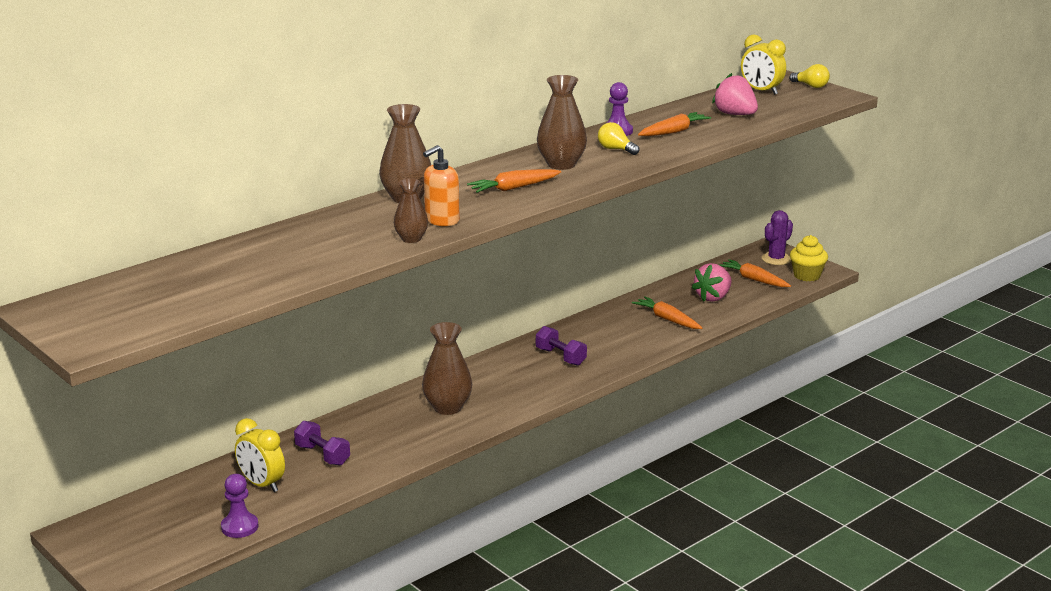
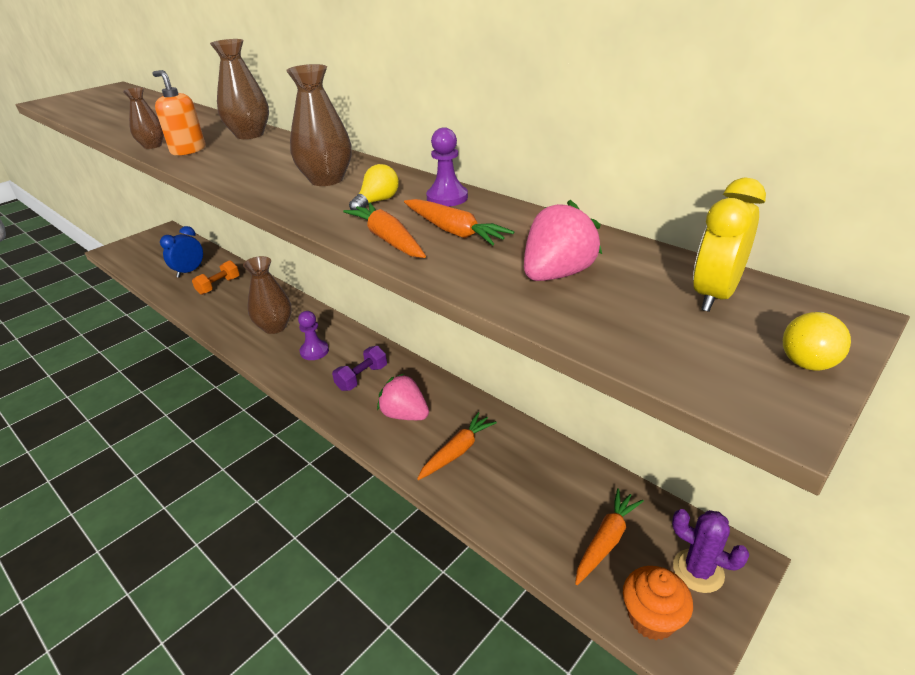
camera: 85 degrees right, 10 degrees up
(239, 527) = (142, 273): purple pawn -> purple pawn (314, 351)
(262, 484) = (189, 271): yellow clock -> blue clock
(322, 455) = (219, 286): purple dumbbell -> orange dumbbell
(513, 188) = (259, 167): orange carrot -> orange carrot (388, 239)
(713, 297) = (531, 493): pink strawberry -> pink strawberry (405, 415)
(807, 275) = (651, 618): yellow cupcake -> orange cupcake

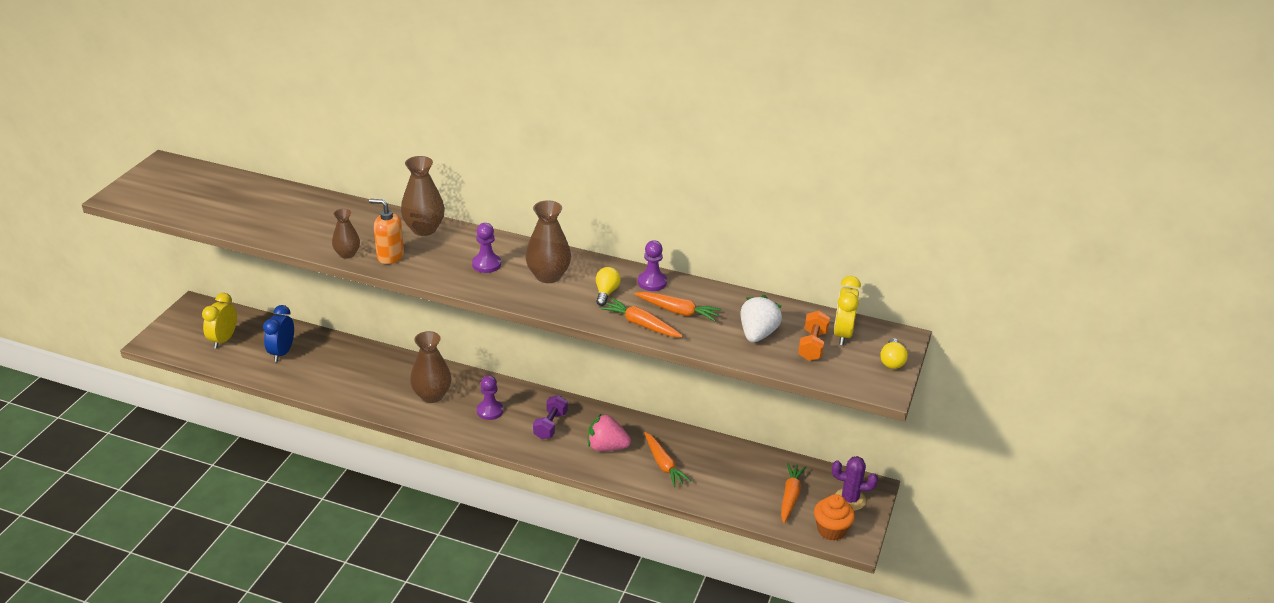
camera: 25 degrees left, 0 degrees up
(158, 256) = (223, 340): none -> yellow clock
(219, 286) = (332, 363): orange dumbbell -> orange dumbbell (812, 346)
(272, 164) = (486, 264): none -> purple pawn
(457, 451) = (663, 464): orange carrot -> orange carrot turned 135 degrees clockwise
(557, 274) = (757, 334): pink strawberry -> white strawberry

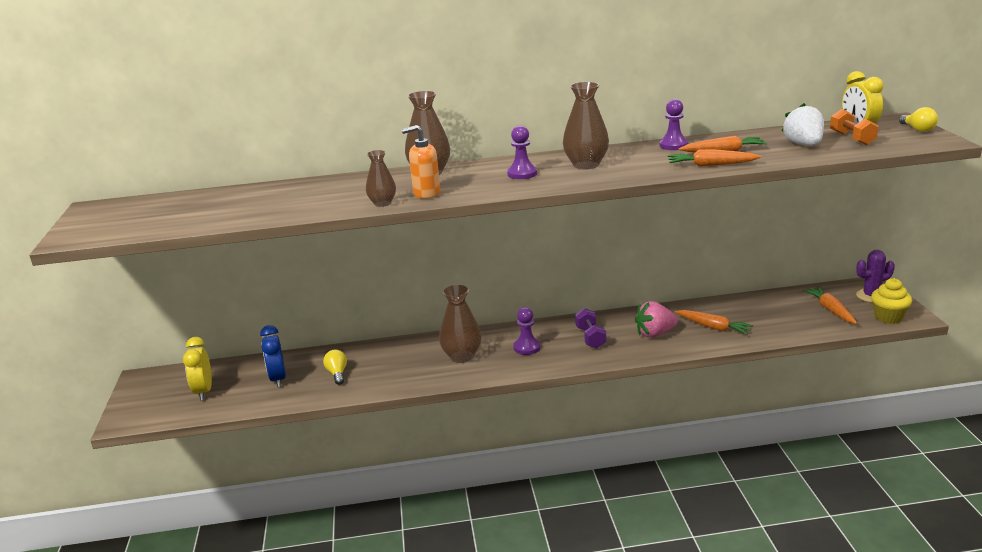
camera: 25 degrees left, 10 degrees down
(606, 293) = (650, 159): yellow light bulb -> yellow light bulb (337, 374)
(831, 530) = (888, 317): orange cupcake -> yellow cupcake

